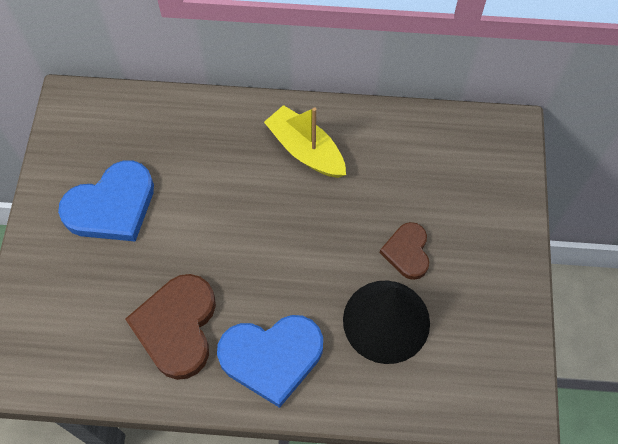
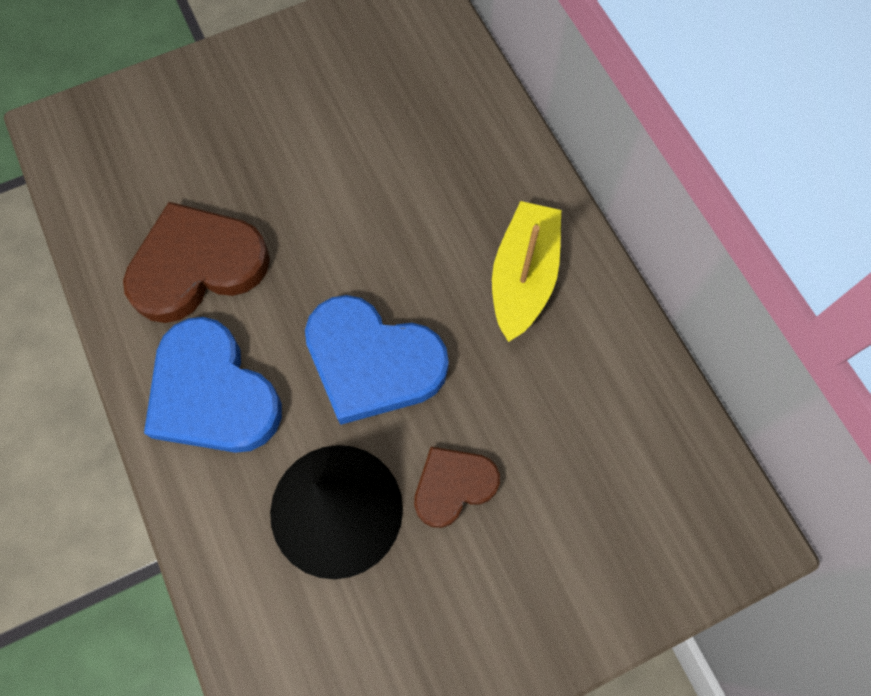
camera: 60 degrees right, 5 degrees up
(112, 206) = (311, 111): blue heart -> blue heart (372, 362)

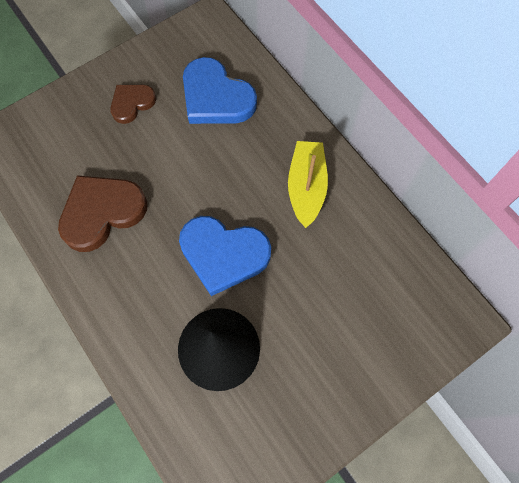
camera: 10 degrees left, 0 degrees up
(212, 393) = (127, 290): blue heart -> blue heart (216, 97)
(453, 486) = (287, 321): brown heart -> brown heart (132, 103)

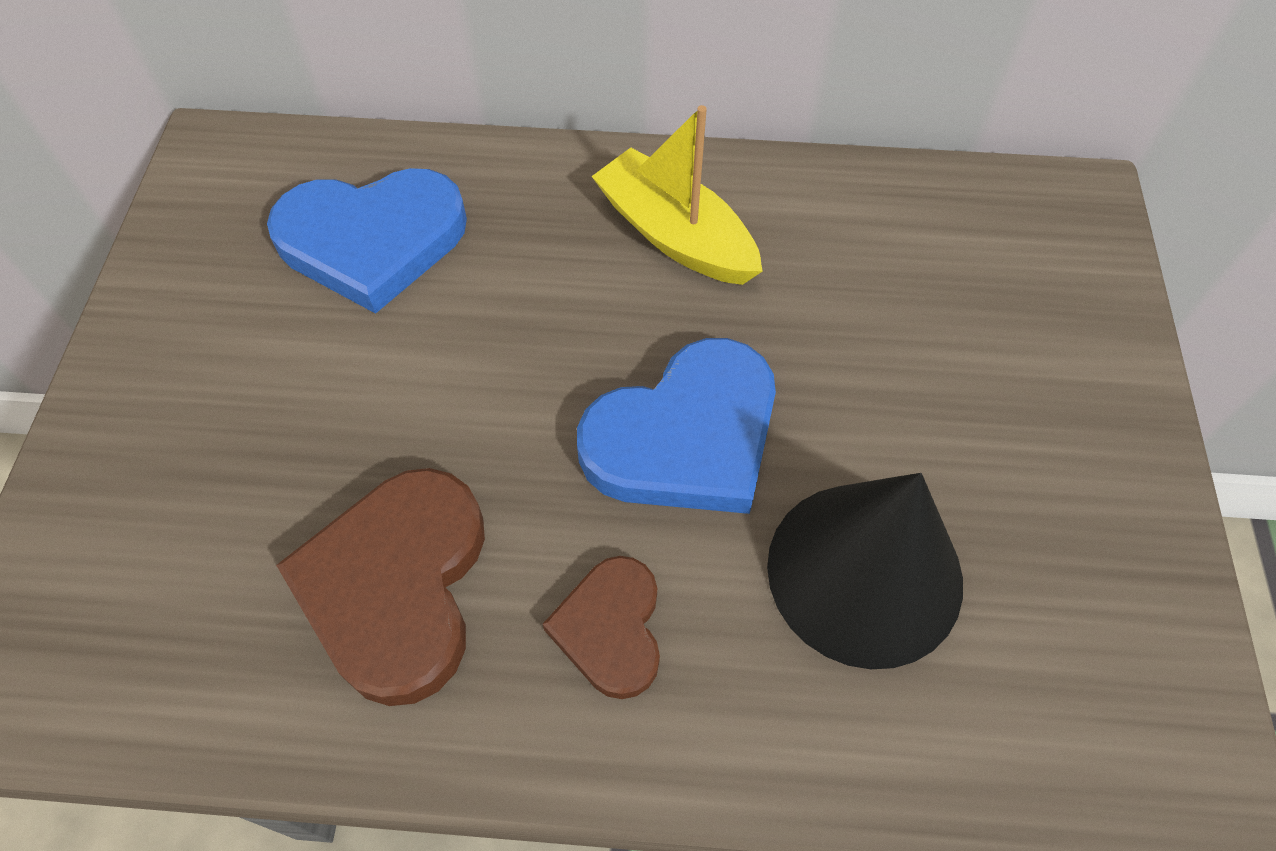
camera: 50 degrees left, 10 degrees down
(132, 103) = (229, 373): brown heart -> brown heart (611, 628)

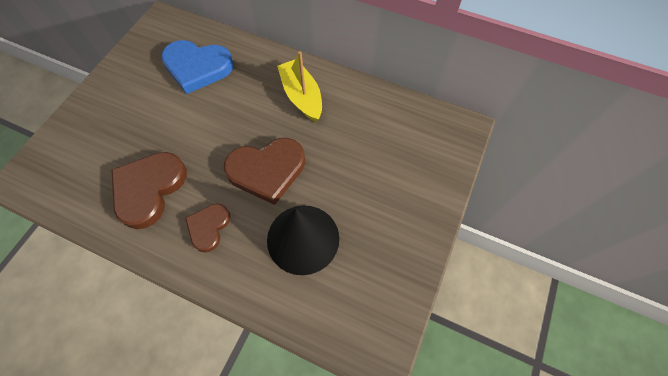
camera: 20 degrees right, 5 degrees up
(685, 436) = (267, 170): blue heart -> brown heart

